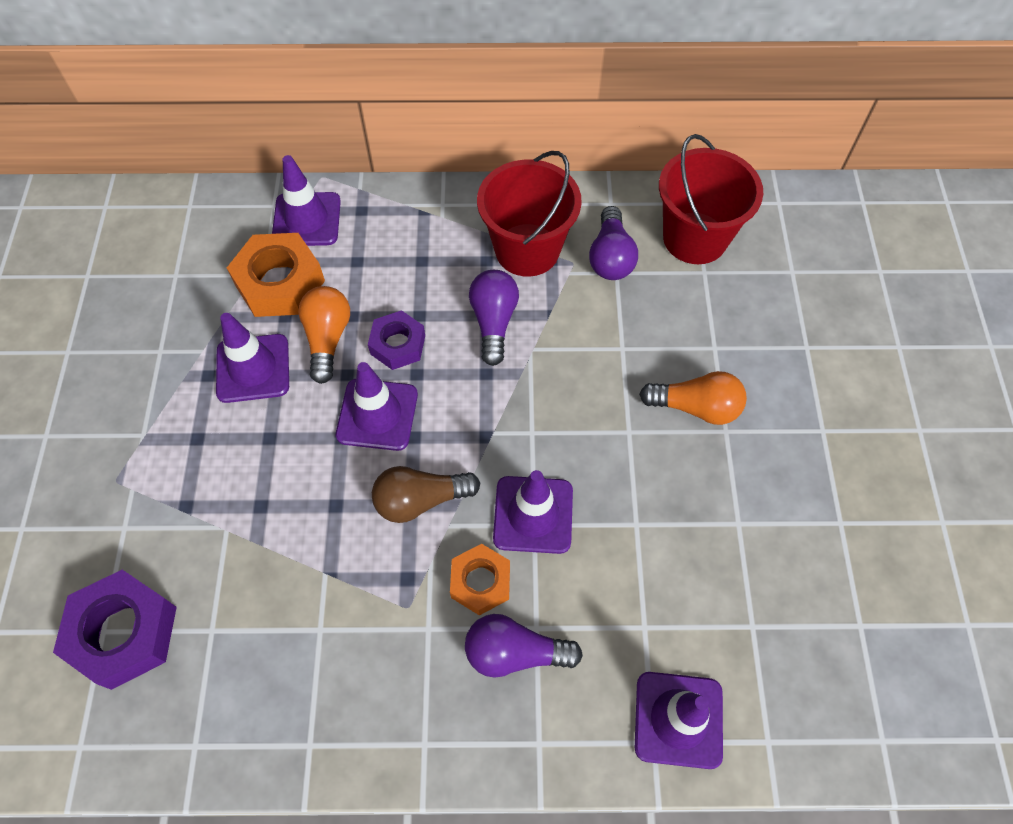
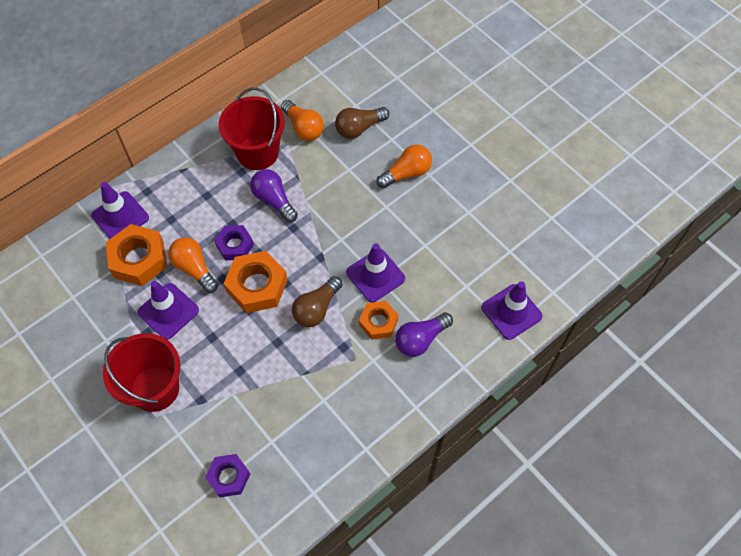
camera: 40 degrees left, 0 degrees up
(124, 633) = (229, 477): purple nut -> purple nut, size x0.62
(377, 414) = (257, 286): purple traffic cone -> orange nut
(610, 257) = (303, 128): purple light bulb -> orange light bulb
(682, 304) = (359, 128): none -> brown light bulb
(695, 238) = (337, 91): red bucket -> red bucket (155, 388)

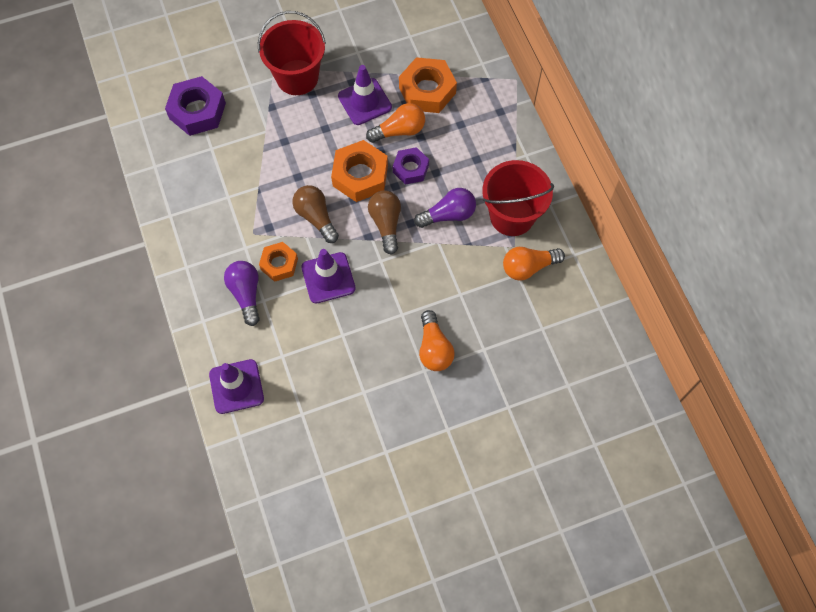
camera: 110 degrees right, 5 degrees up
(120, 216) = (479, 85): purple traffic cone -> none
(229, 477) = (197, 111): purple nut -> purple nut, size x1.60
(359, 128) = (509, 321): brown light bulb -> brown light bulb (386, 224)

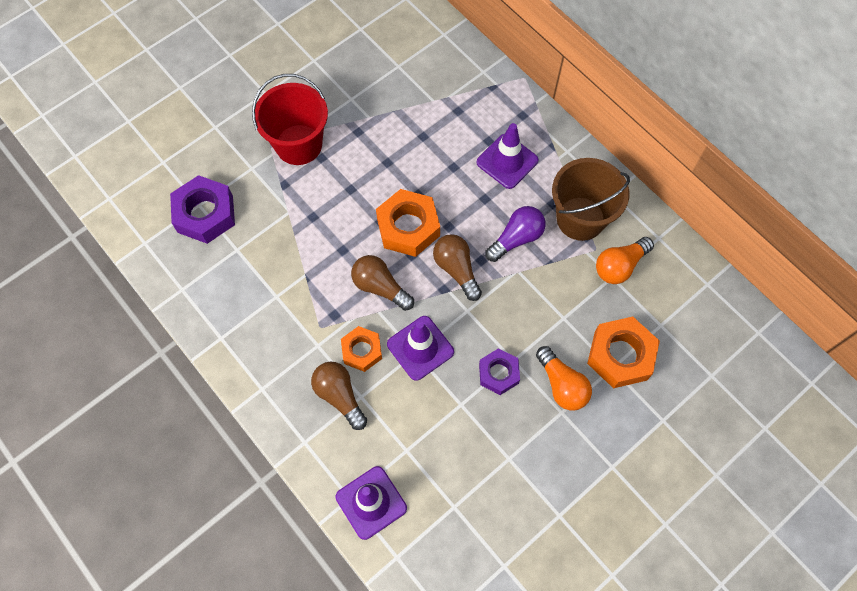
camera: 20 degrees left, 0 degrees up
(246, 294) = (339, 396): purple light bulb -> brown light bulb
(364, 102) = (380, 148): purple traffic cone -> purple traffic cone (507, 161)
(399, 131) = (429, 167): orange light bulb -> none
(410, 169) = (457, 203): purple nut -> purple nut (498, 373)
(427, 90) = (440, 116): orange nut -> orange nut (620, 355)
(512, 216) = (580, 218): red bucket -> brown bucket

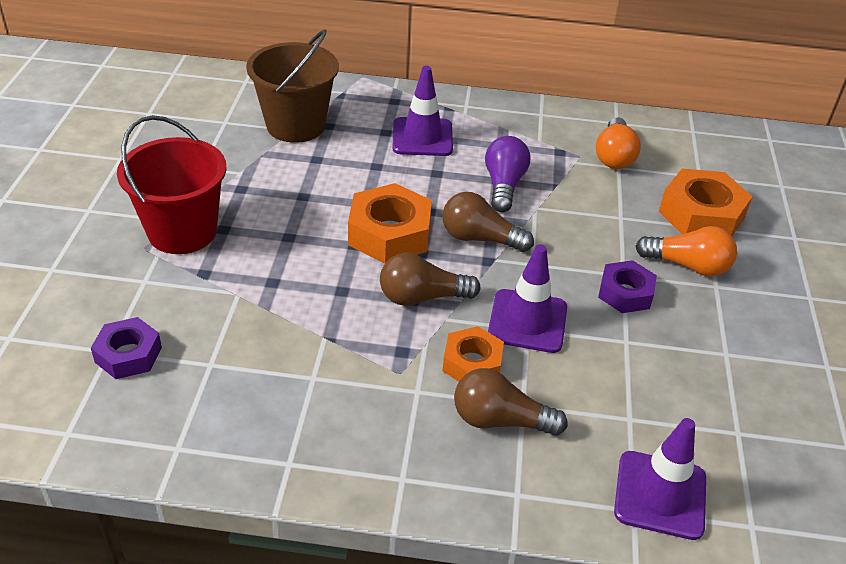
camera: 45 degrees left, 25 degrees down
(205, 214) = (128, 354): purple nut -> purple nut, size x0.62
(580, 218) = (539, 143): brown bucket -> brown bucket (295, 125)

